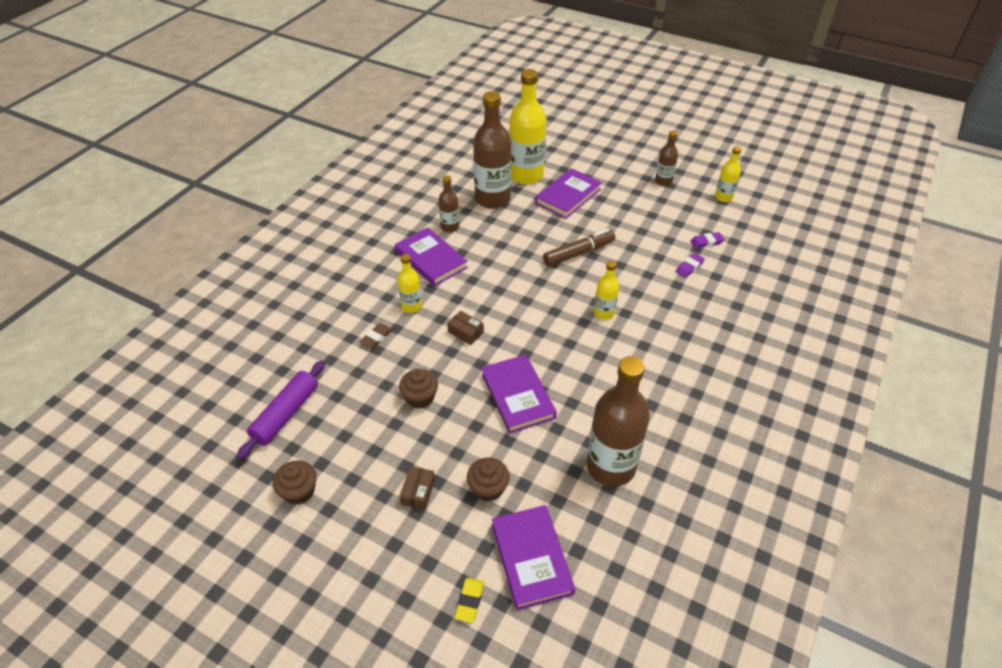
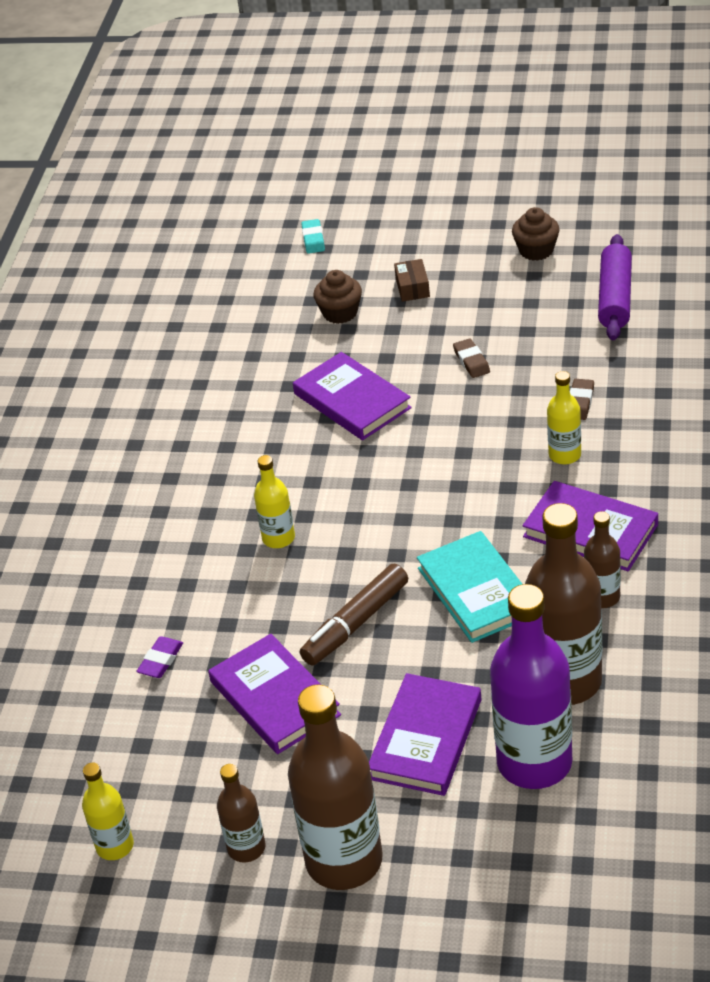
camera: 165 degrees right, 5 degrees down
(420, 397) = (471, 361): brown cupcake -> brown eraser
(465, 332) = (464, 448): brown box -> none
(470, 601) = (313, 239): yellow eraser -> turquoise eraser
(508, 249) = (477, 591): none -> turquoise book
(526, 175) = (534, 762): yellow bottle -> purple bottle
(531, 558) = (269, 280): purple book -> purple book (275, 698)
(611, 466) = (212, 371): brown bottle -> brown bottle (344, 861)
(706, 242) = (137, 722): purple eraser -> none

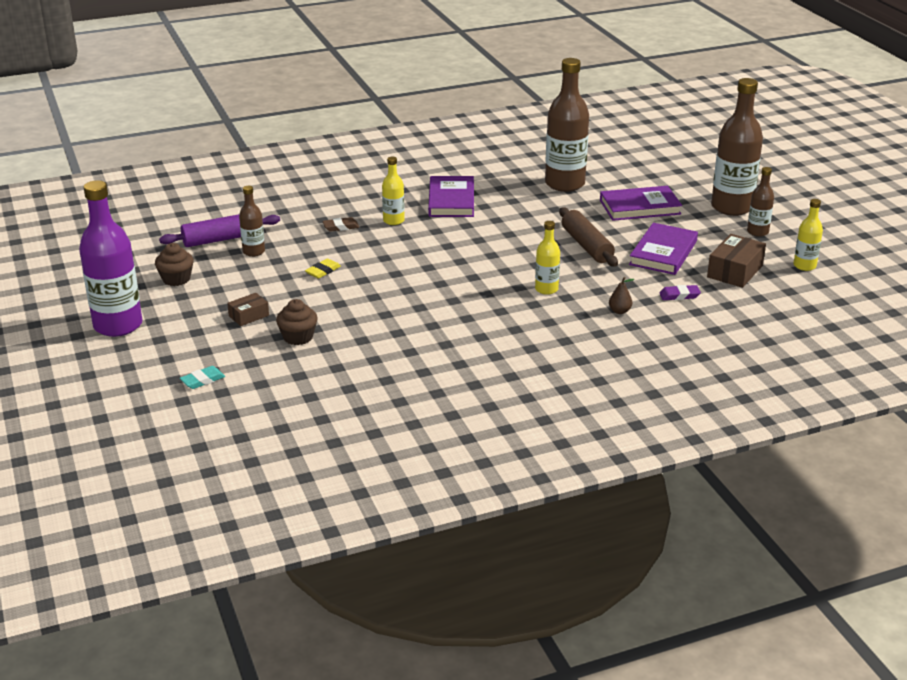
camera: 125 degrees left, 10 degrees down
(167, 753) = (735, 271): none -> brown box
(176, 585) = (619, 311): none -> brown pear
(352, 401) = (396, 302): purple book -> none
(355, 623) = (587, 246): brown marker -> brown rolling pin
(471, 361) = (323, 271): brown eraser -> yellow eraser
(477, 591) = (527, 219): turquoise book -> none
(534, 762) = (622, 180): purple bottle -> purple bottle (118, 325)
(602, 597) = (498, 187): brown bottle -> brown bottle (254, 252)

